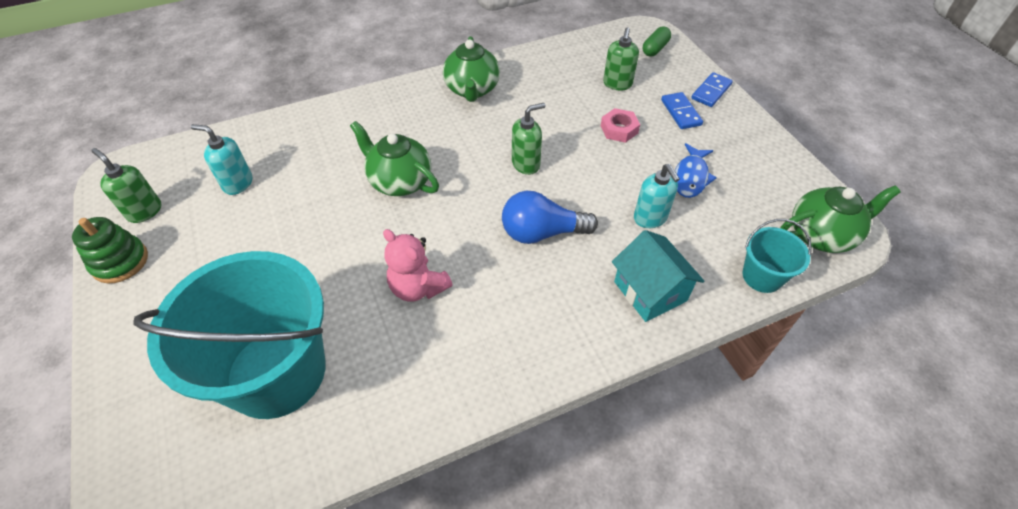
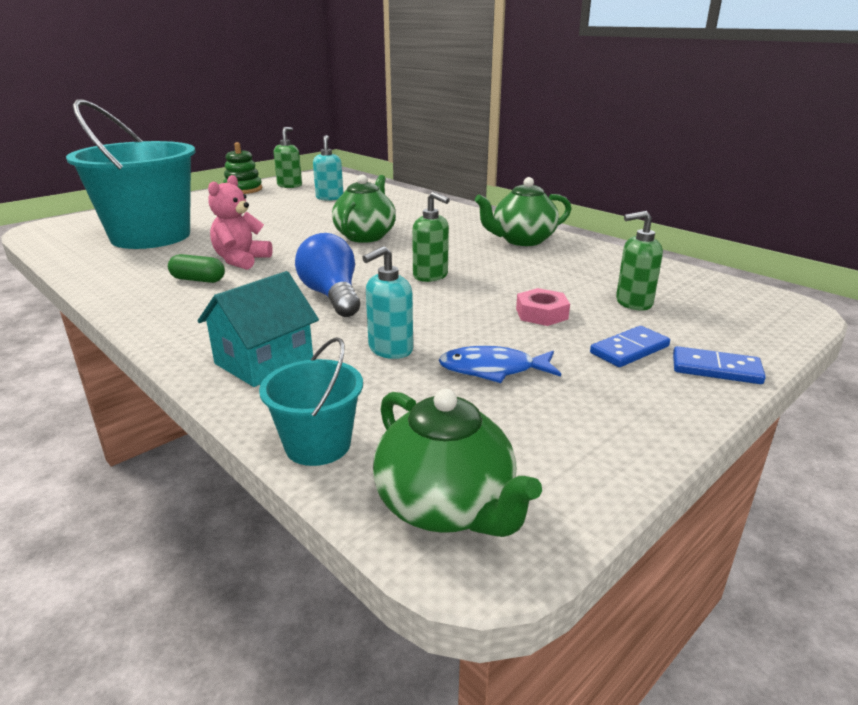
camera: 70 degrees right, 25 degrees down
(655, 49) = (754, 318): green capsule -> green capsule (198, 280)

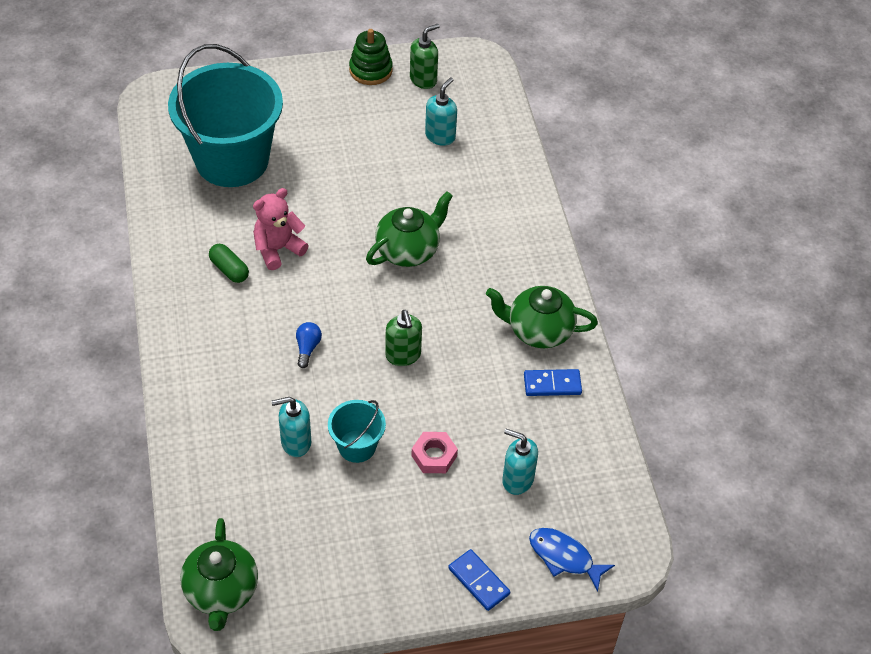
camera: 30 degrees right, 25 degrees up
(264, 362) = (212, 413): turquoise house -> none
(318, 445) = (193, 511): turquoise bucket -> turquoise bucket (357, 446)
(332, 296) = (307, 348): blue light bulb -> blue light bulb, size x0.51
(493, 370) = (340, 500): blue fish -> blue fish (564, 557)
(629, 350) = (447, 531): blue domino -> blue domino (552, 384)
(633, 303) = (517, 480): green soap dispenser -> turquoise soap dispenser

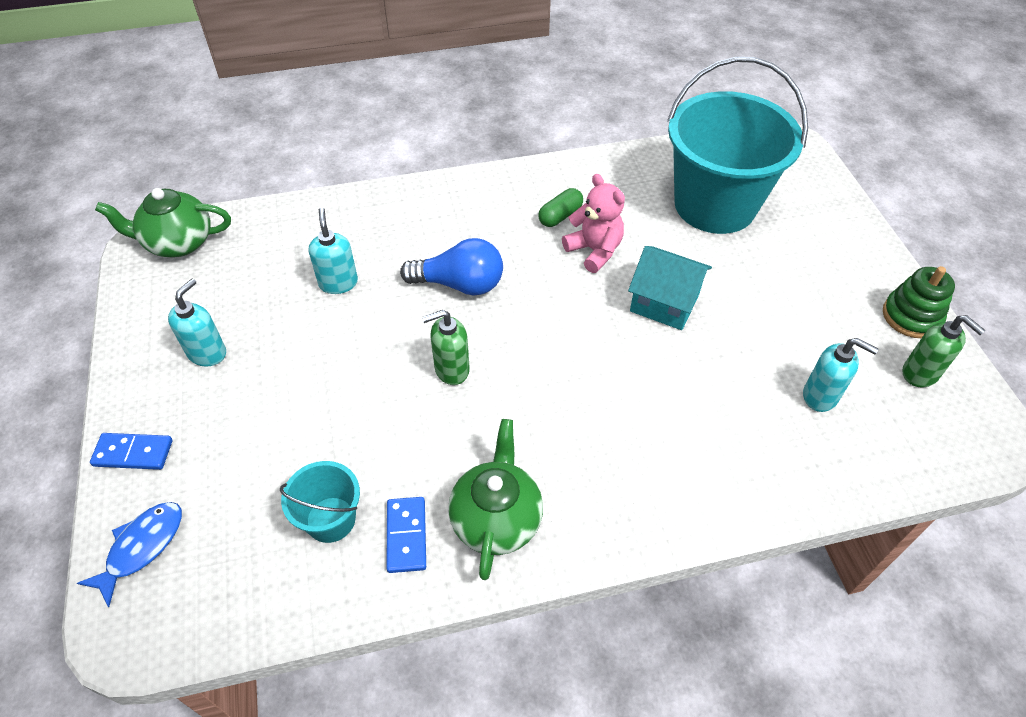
camera: 90 degrees right, 0 degrees up
(307, 348) = (460, 284): blue light bulb -> blue light bulb, size x1.97
(343, 210) = (664, 303): none -> turquoise house
(357, 446) = (328, 333): turquoise bucket -> turquoise bucket (331, 519)
(408, 250) = (613, 368): green teapot -> none
(434, 456) = (308, 404): pink nut -> none
(479, 581) = (133, 453): blue domino -> blue domino turned 45 degrees clockwise
(517, 480) = (263, 493): turquoise soap dispenser -> turquoise soap dispenser (207, 353)

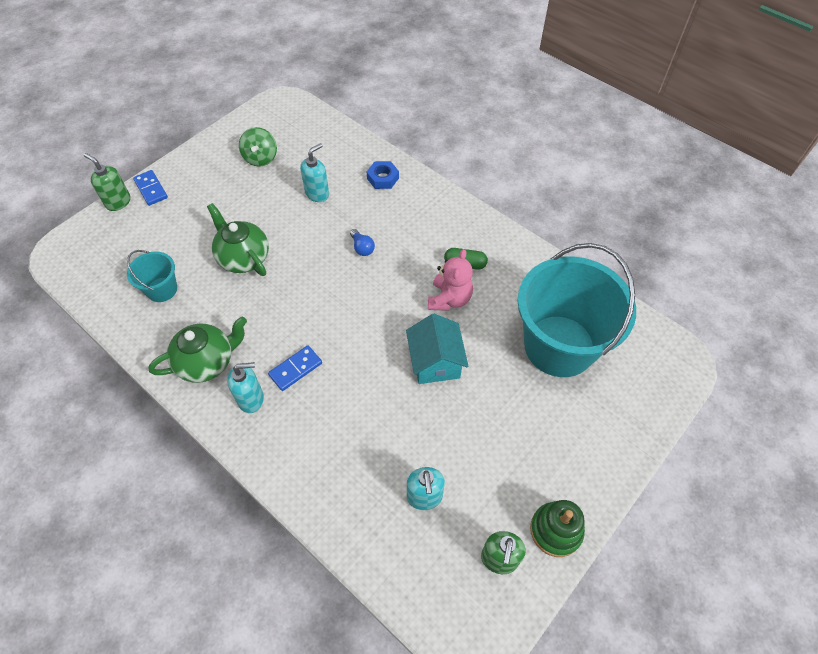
camera: 55 degrees right, 5 degrees up
(142, 547) = (103, 228): blue fish -> none
(178, 243) = (291, 113): green teapot -> green teapot (243, 258)
(207, 353) = (228, 174): turquoise soap dispenser -> turquoise soap dispenser (251, 399)
(218, 307) = (261, 158): none -> green spinning top
(377, 216) = (383, 178): none -> blue nut
(406, 536) = (172, 327): blue domino -> blue domino (295, 369)
(451, 369) = (294, 282): green soap dispenser -> green soap dispenser (118, 202)
(460, 284) = (362, 248): blue light bulb -> blue light bulb, size x0.51

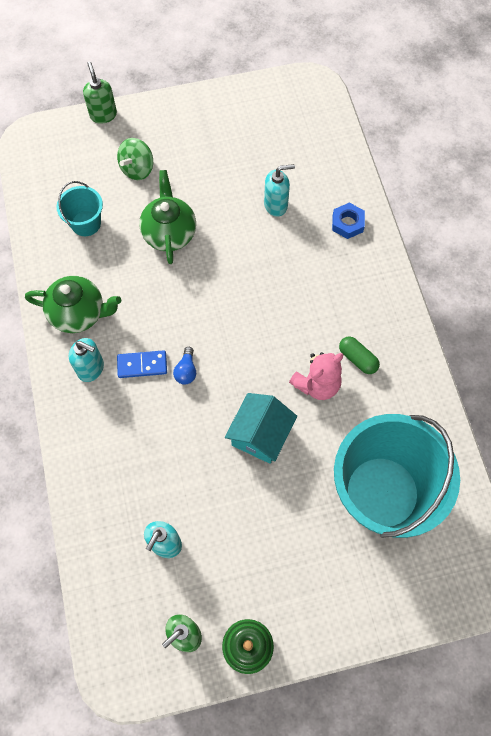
camera: 35 degrees right, 10 degrees up
(151, 189) = (137, 117): blue domino -> none
(261, 158) = (251, 137): green spinning top -> green spinning top (137, 169)
(362, 248) = (277, 285): blue light bulb -> blue light bulb (186, 371)

